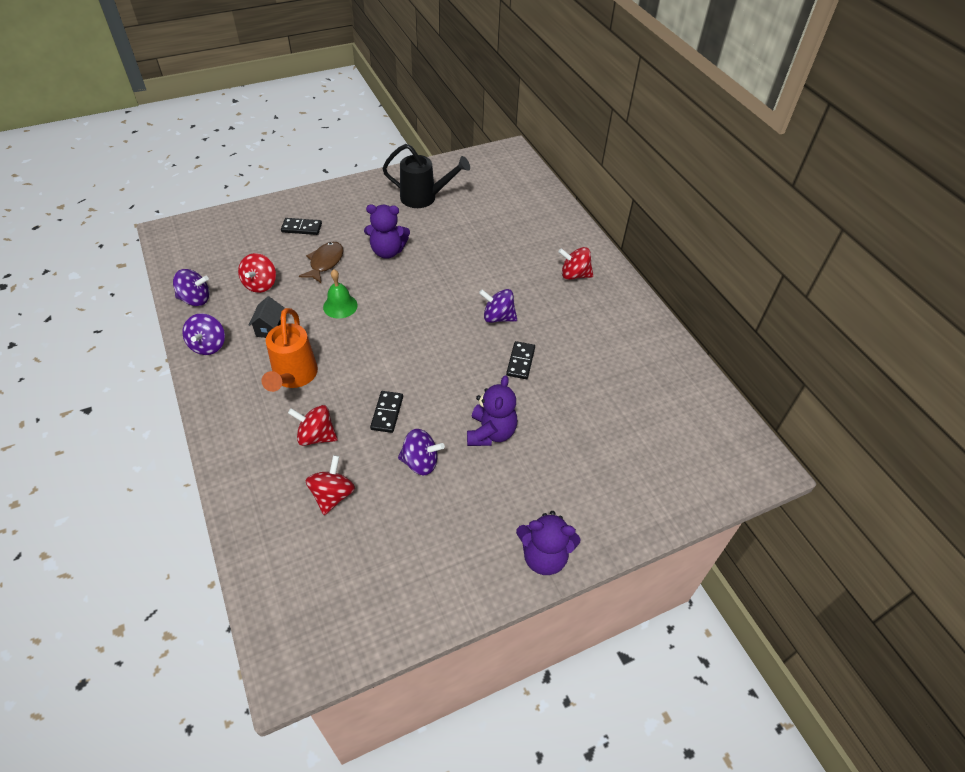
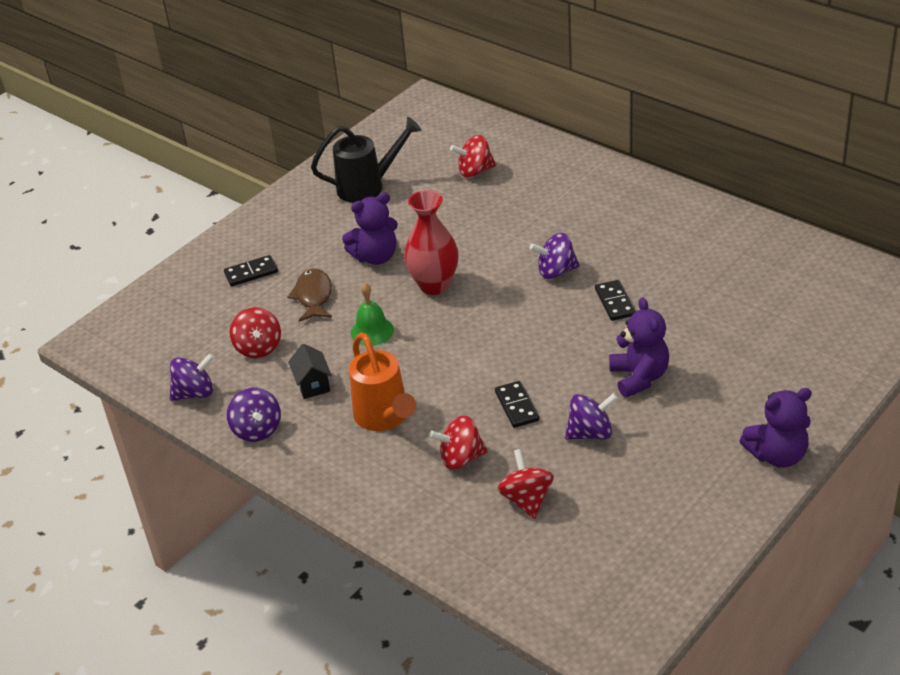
camera: 20 degrees left, 10 degrees down
(408, 290) = (434, 285): none -> red vase
(574, 275) = (602, 199): red spinning top -> red spinning top (475, 171)

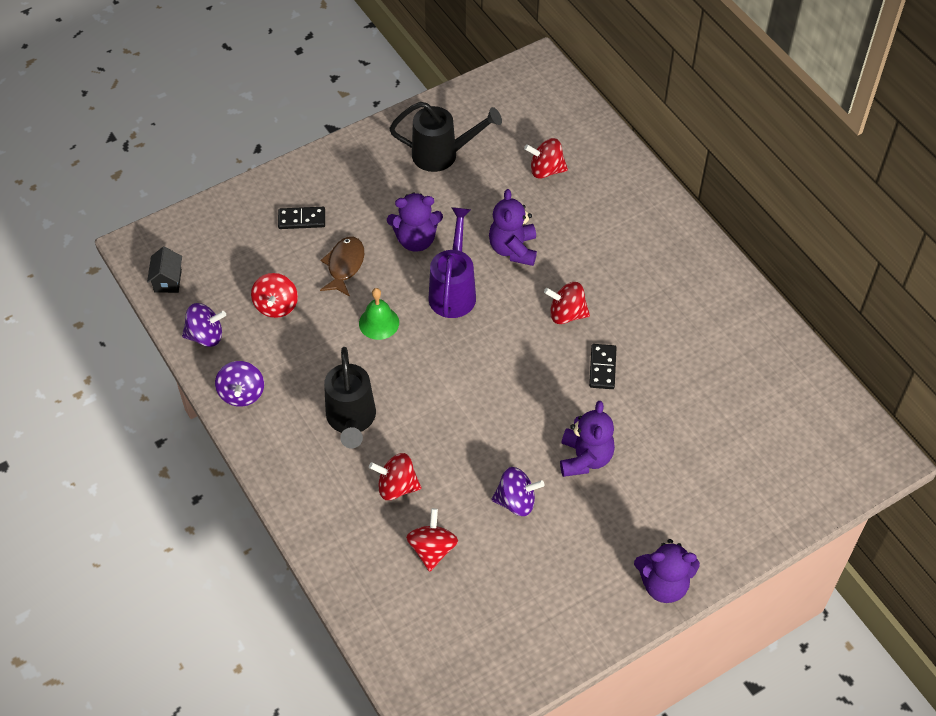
camera: 15 degrees right, 15 degrees up
(313, 385) = (306, 363): black house -> black house (168, 281)
(384, 417) = (351, 420): orange watering can -> black watering can
(434, 285) = (453, 291): red vase -> purple watering can
(476, 237) = (513, 249): none -> purple teddy bear
(517, 406) = (467, 450): black domino -> none
(556, 271) = (566, 314): purple spinning top -> red spinning top

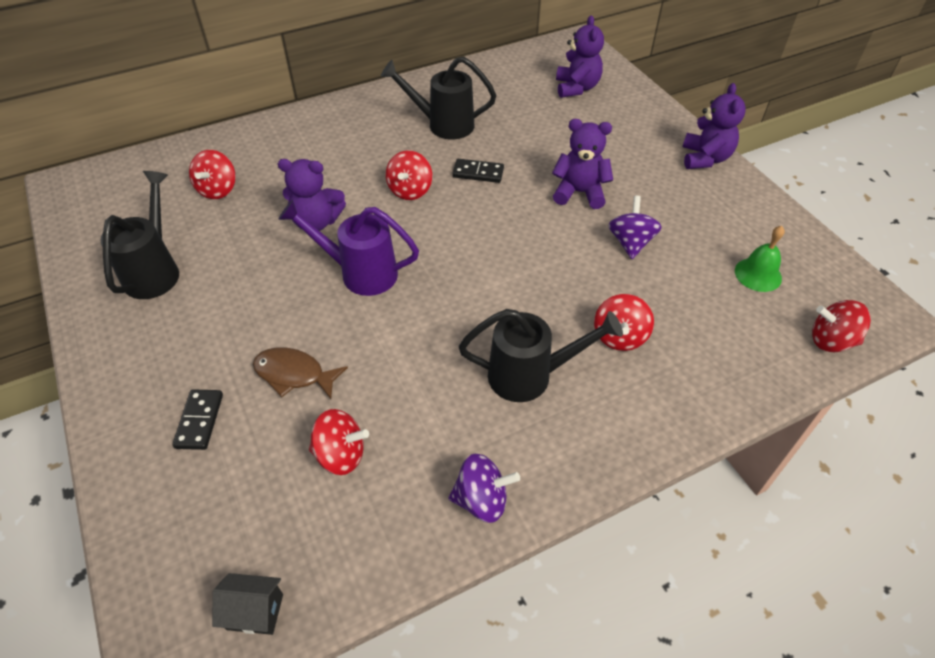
camera: 85 degrees left, 5 degrees down
(206, 336) = (375, 550): purple spinning top -> none
(379, 323) = (391, 343): green bell -> green bell (758, 274)
(416, 240) = (276, 302): purple teddy bear -> purple teddy bear (576, 88)
(432, 549) = (694, 310): red spinning top -> red spinning top (831, 341)
(677, 331) = (443, 125): none -> black watering can

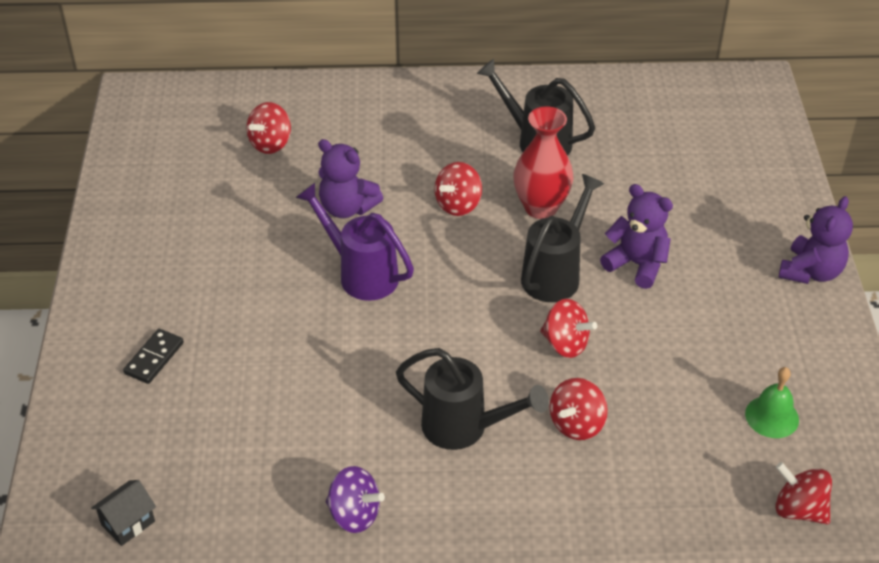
camera: 25 degrees right, 5 degrees down
(155, 271) = (177, 208): black watering can -> black watering can (555, 274)
(255, 612) = (128, 523): black house -> black house turned 75 degrees counterclockwise
(294, 374) = (252, 347): brown fish -> none
(341, 455) = (256, 431): red spinning top -> red spinning top (565, 344)
(478, 173) = (541, 207): black domino -> red vase
(576, 88) = (718, 141): purple teddy bear -> none
(630, 242) = (655, 336): purple spinning top -> none

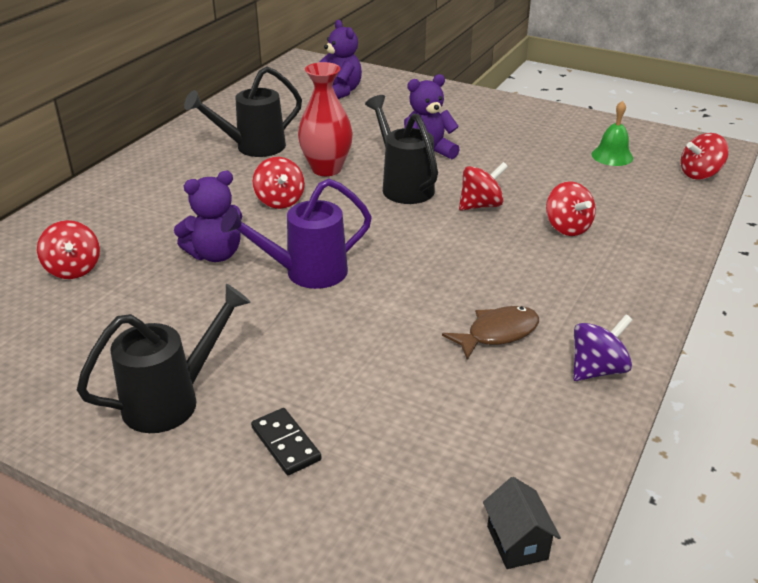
camera: 60 degrees left, 10 degrees down
(361, 430) = (497, 333): none -> brown fish
(464, 427) = (534, 278): black watering can -> black watering can (172, 400)
(810, 272) = (494, 103): purple teddy bear -> purple teddy bear (339, 92)

